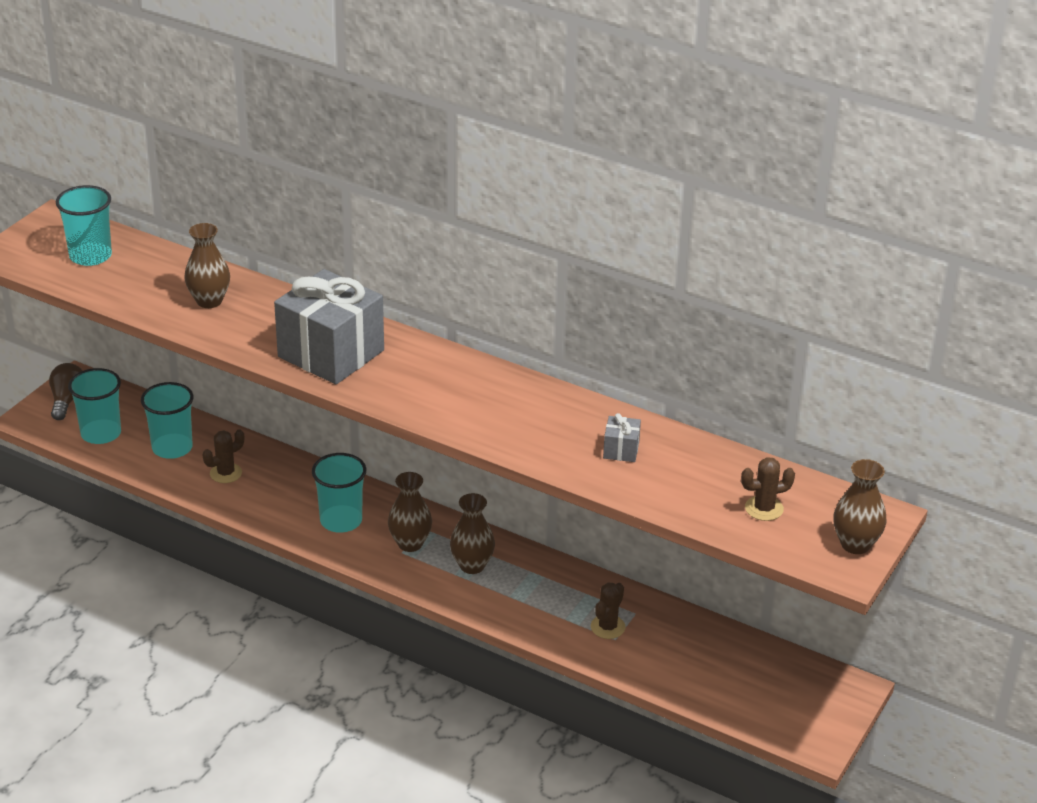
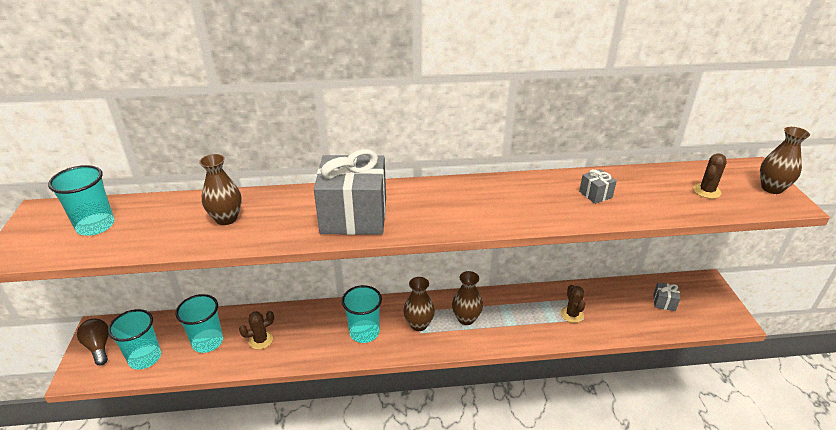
camera: 35 degrees left, 0 degrees up
(226, 473) = (261, 340): brown cactus -> brown cactus turned 45 degrees clockwise
(750, 677) = (664, 302): none -> grey gift

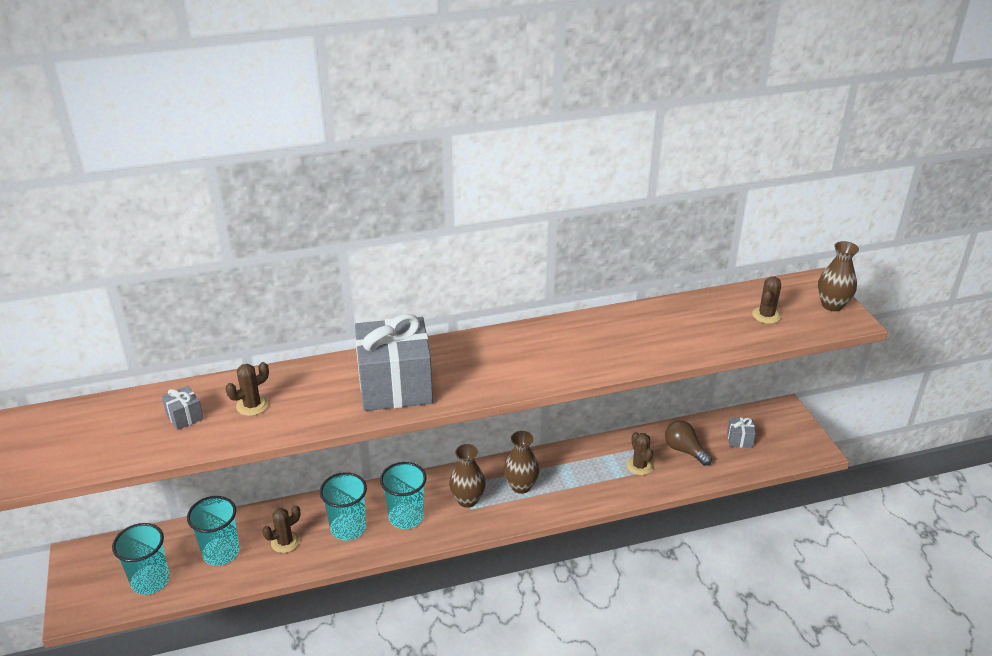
camera: 10 degrees left, 0 degrees up
(95, 226) = (102, 431): turquoise cup -> turquoise cup (348, 528)
(99, 347) = (87, 576): brown light bulb -> brown light bulb (684, 450)
(226, 218) = (252, 405): brown vase -> brown cactus
(595, 194) = (651, 332): grey gift -> grey gift (185, 417)

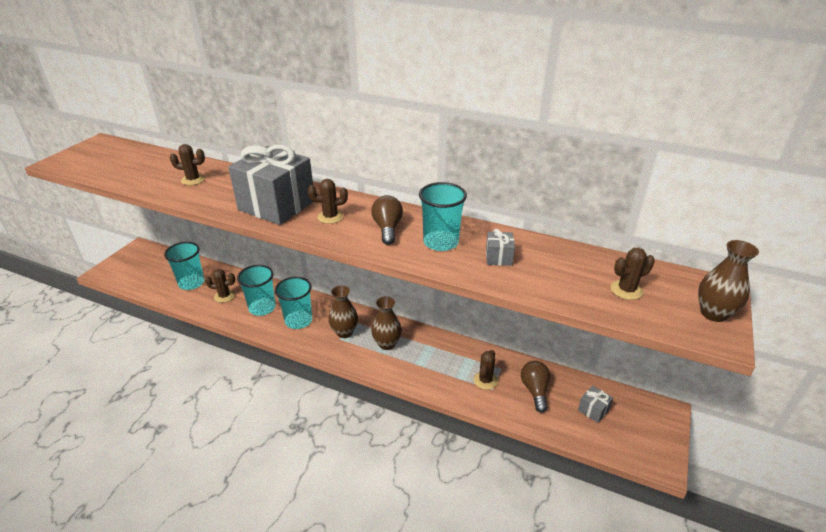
camera: 40 degrees right, 0 degrees up
(150, 581) = (147, 278): turquoise cup -> turquoise cup (441, 242)
(185, 417) = (157, 170): grey gift -> grey gift (498, 257)
(466, 371) = (330, 217): none -> brown cactus
(533, 355) = (387, 228): none -> brown light bulb

